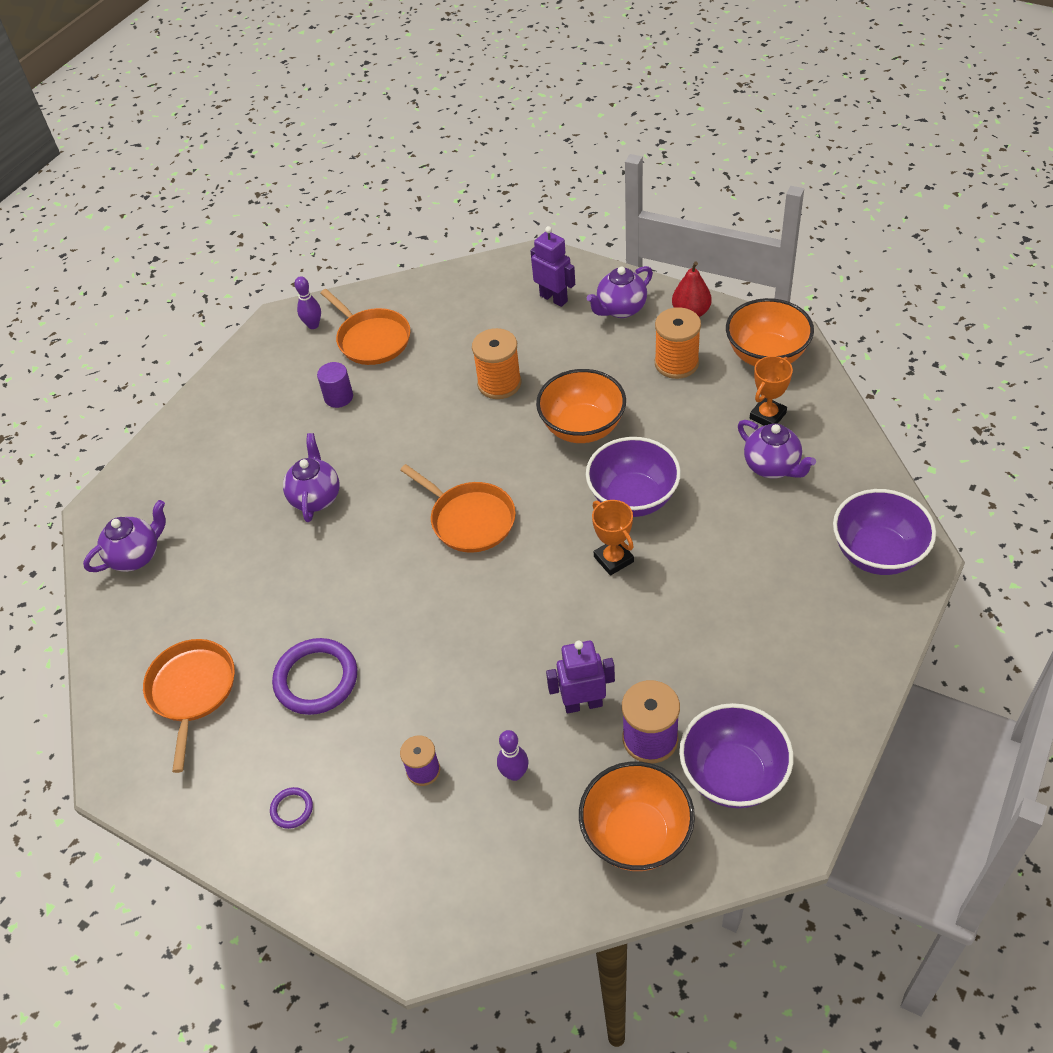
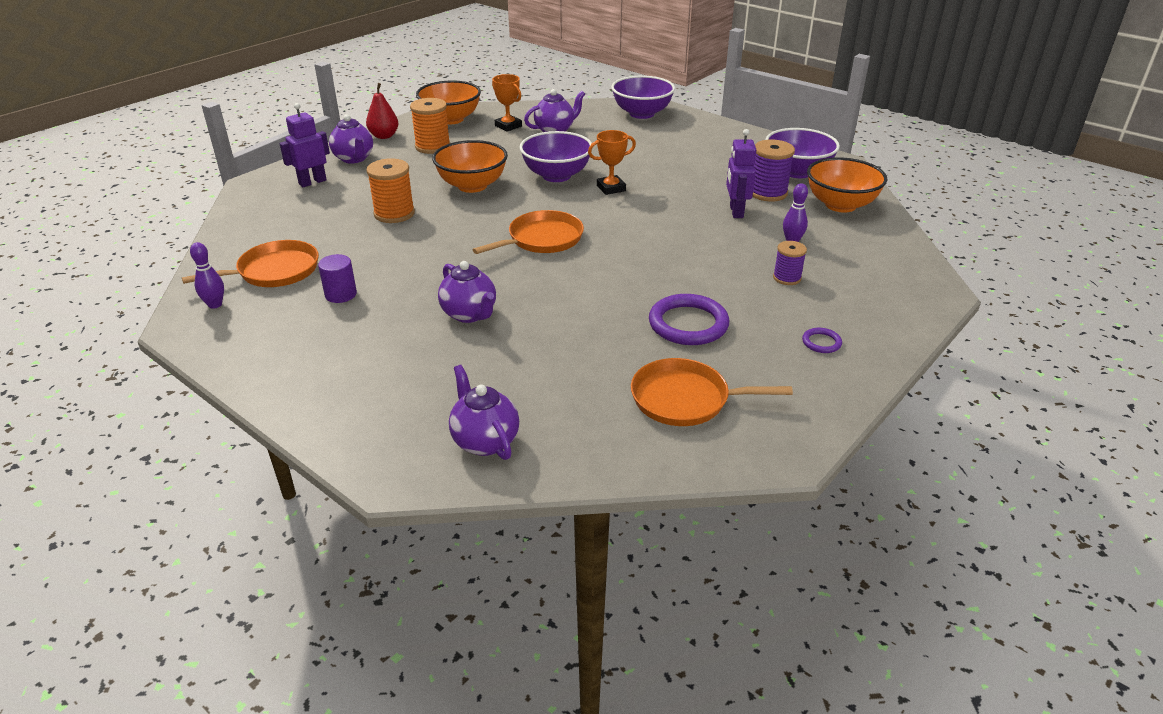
camera: 85 degrees left, 15 degrees down
(316, 497) = (469, 314): purple teapot -> purple teapot turned 135 degrees counterclockwise

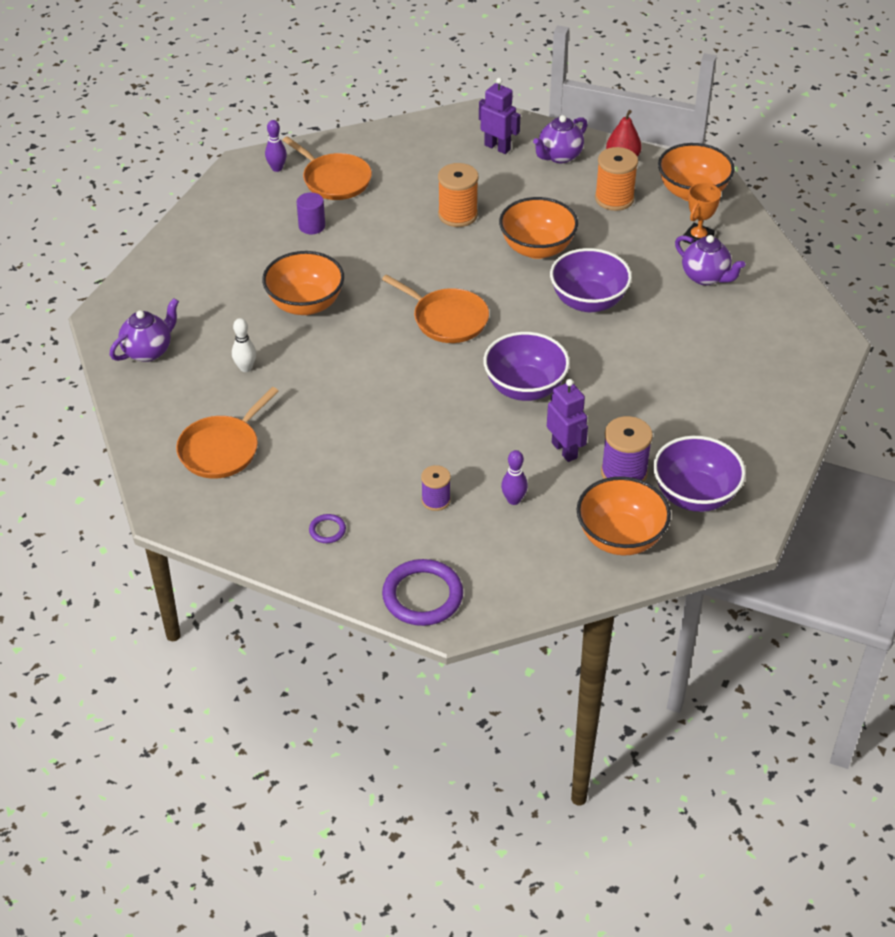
camera: 75 degrees right, 10 degrees up
(469, 314) = (305, 304): purple teapot -> orange bowl
(554, 367) = (245, 368): none -> white bowling pin
(611, 188) = (577, 347): orange trophy -> none
(642, 114) = (799, 339): purple bowl -> purple bowl (525, 388)
(685, 399) = (221, 449): orange pan -> orange pan turned 135 degrees counterclockwise
(688, 324) = (331, 438): purple ring -> purple ring (422, 596)
(736, 211) = (564, 450): purple robot -> purple robot turned 75 degrees clockwise

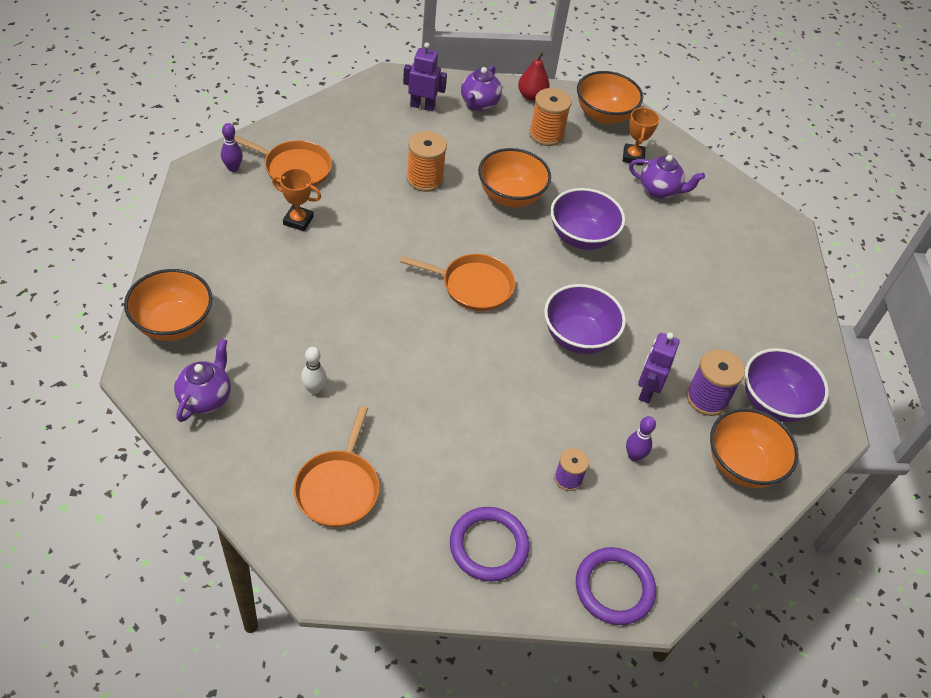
camera: 30 degrees left, 5 degrees up
(305, 304) = (336, 304): orange bowl -> orange bowl (173, 324)
(312, 226) = (298, 220): purple cylinder -> orange trophy
(327, 530) = (488, 546): purple ring -> purple ring, size x2.12
(564, 450) = (646, 390): purple robot -> purple robot turned 105 degrees counterclockwise

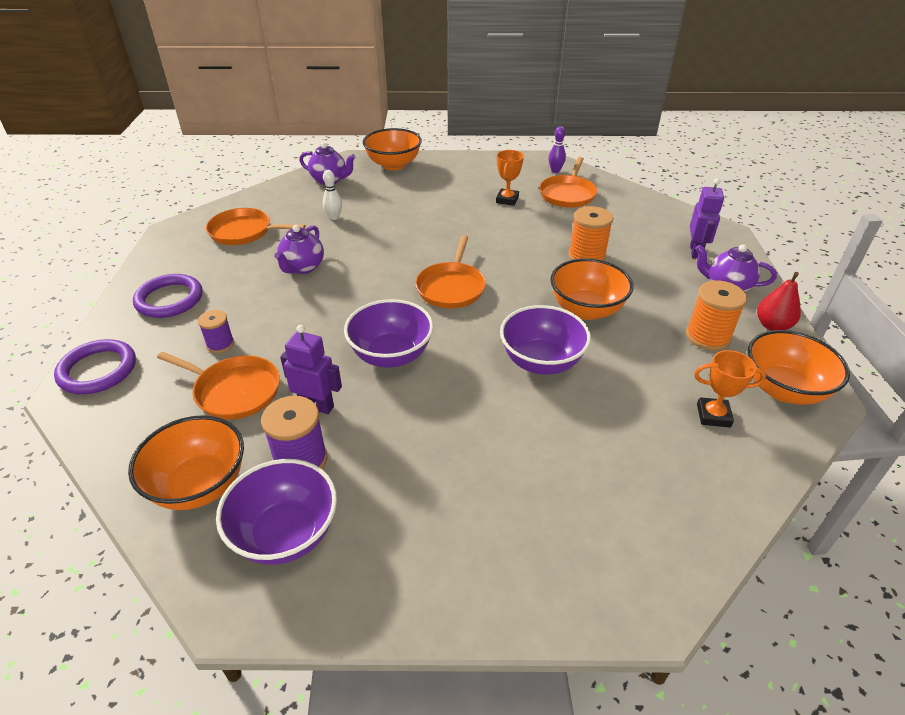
camera: 95 degrees right, 10 degrees down
(634, 456) = (234, 391): purple bowling pin -> orange pan
(659, 191) = (657, 440): purple teapot -> purple teapot (302, 267)

